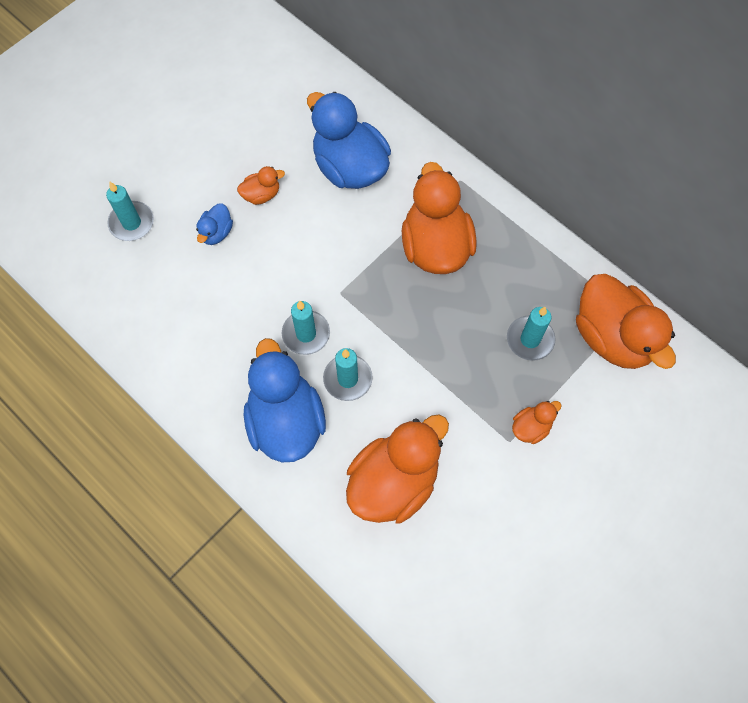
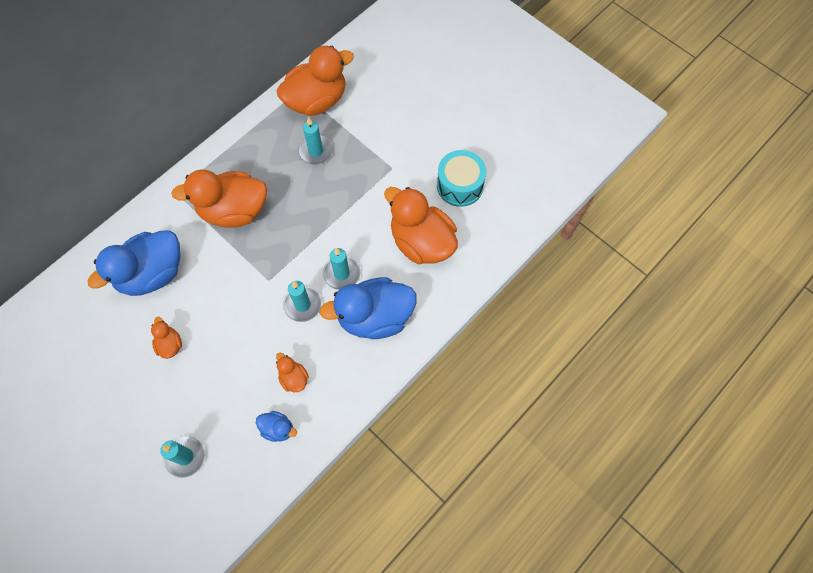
camera: 90 degrees left, 0 degrees up
(216, 233) = (203, 380): blue duck -> blue duck (278, 429)
(485, 538) = (460, 185): none -> turquoise drum
(531, 427) = (382, 154): orange duck -> orange duck (294, 378)

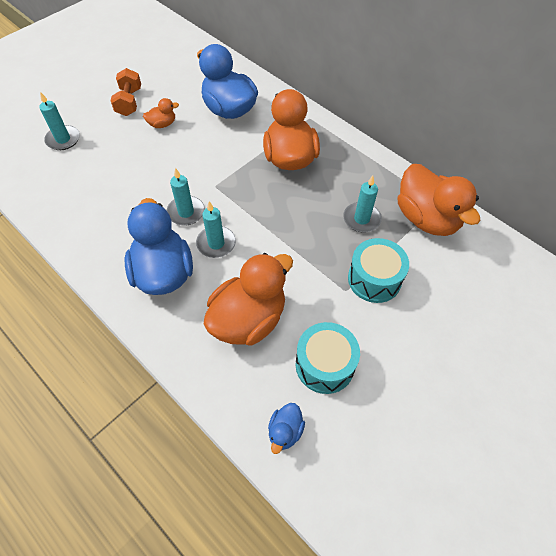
camera: 90 degrees right, 10 degrees down
(125, 389) = (129, 102): none -> orange dumbbell
(278, 429) = (68, 198): blue duck -> blue duck (285, 431)
(294, 378) = (113, 207): orange duck -> none
(380, 146) = (374, 279): none -> turquoise drum

